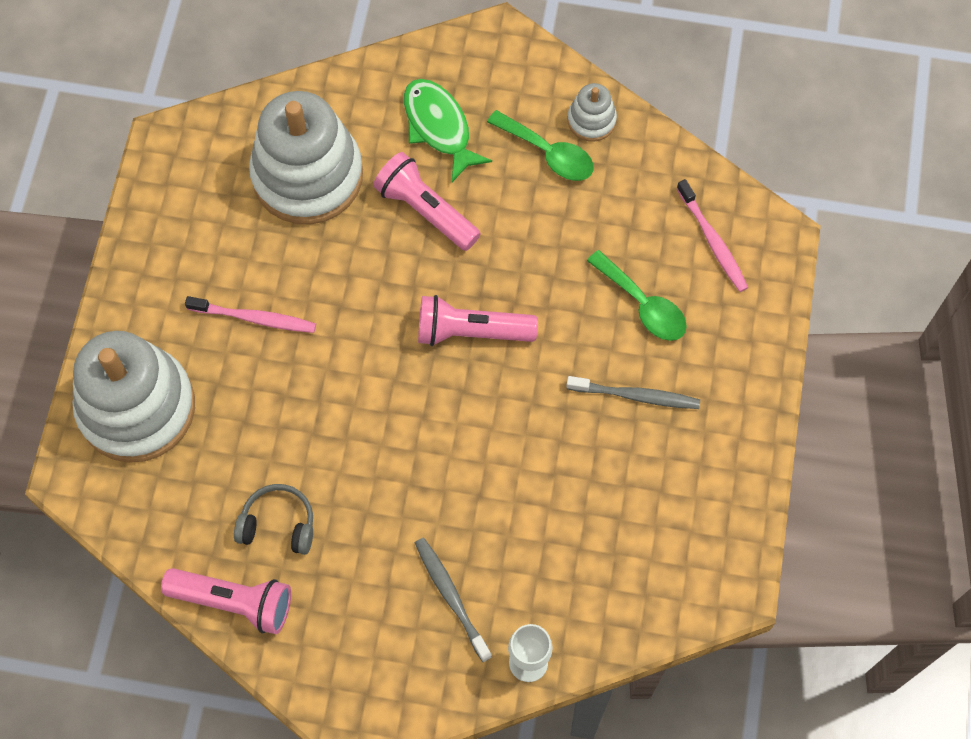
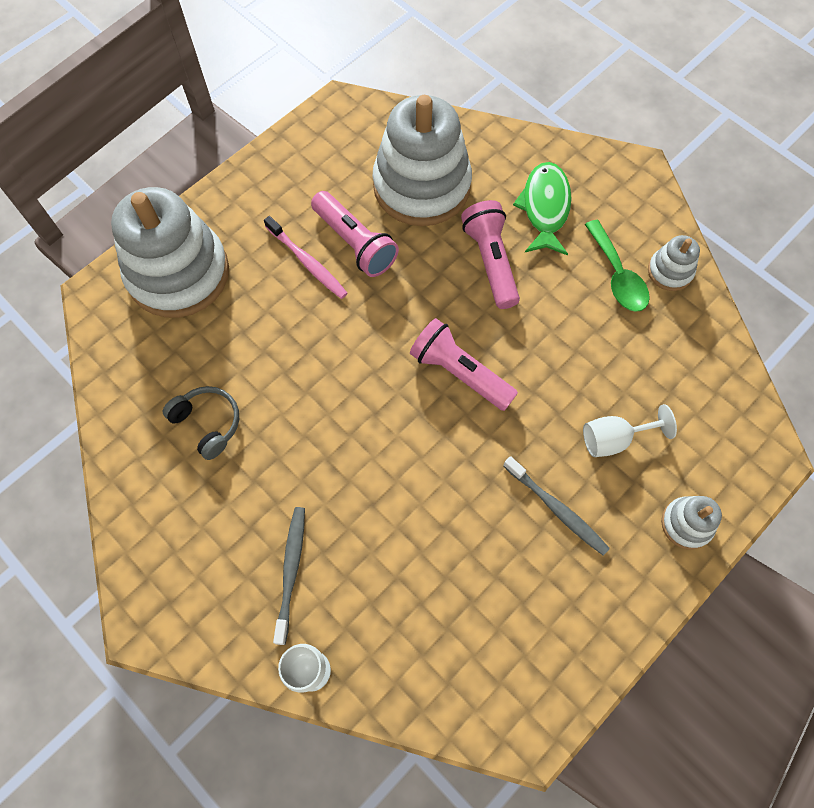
camera: 35 degrees right, 0 degrees up
(234, 602) = (132, 460): pink flashlight -> pink flashlight (355, 243)
(643, 305) = (614, 439): green spoon -> white goblet
(712, 241) = (709, 425): pink toothbrush -> none
(747, 338) = (686, 524): none -> white stacking toy

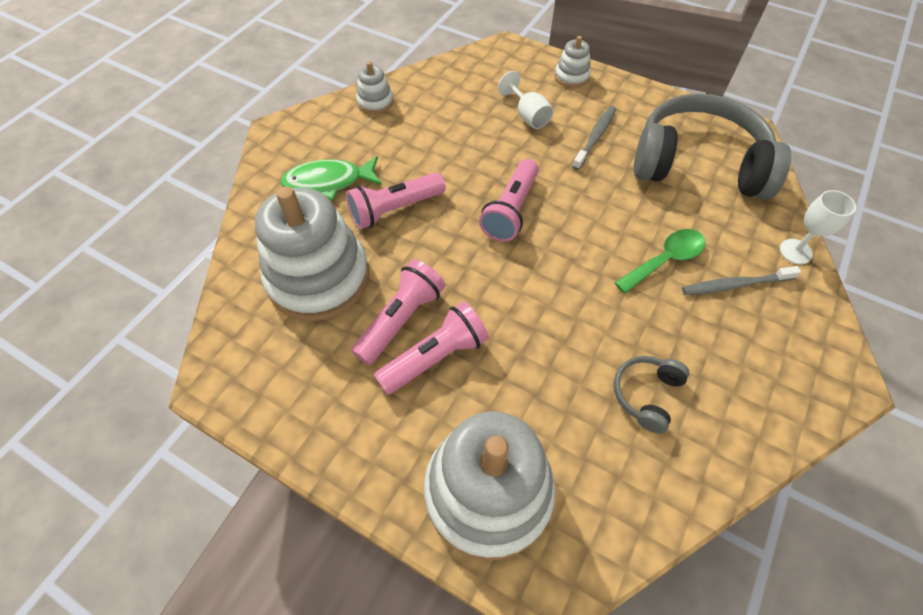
camera: 105 degrees left, 10 degrees down
(307, 262) = (435, 357): pink toothbrush -> pink flashlight
(479, 623) = (698, 164): none -> grey headphones
(617, 275) = (387, 130): green spoon -> green spoon (665, 260)

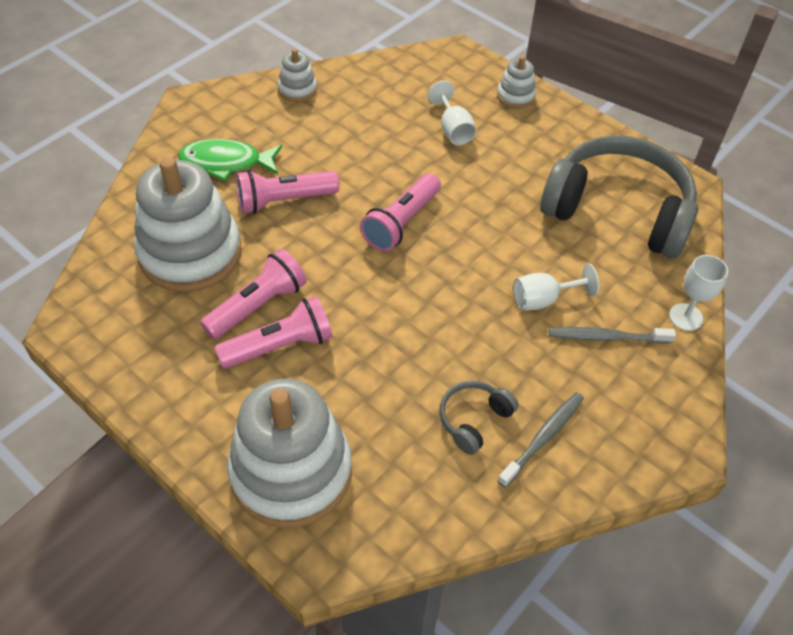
camera: 10 degrees right, 5 degrees down
(595, 137) = (517, 164): grey toothbrush -> grey toothbrush (543, 438)
(665, 260) = (543, 299): green spoon -> white goblet

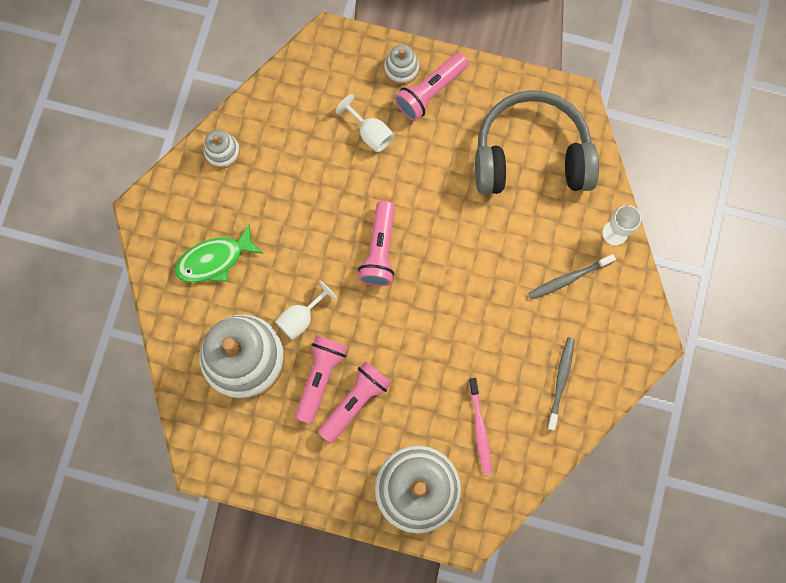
camera: 25 degrees left, 25 degrees up
(284, 201) = (282, 274): pink flashlight -> pink flashlight (430, 92)
(410, 442) = (480, 428): none -> pink toothbrush
(474, 420) = (511, 391): grey headphones -> none
(543, 299) = (513, 268): white goblet -> white goblet (301, 318)

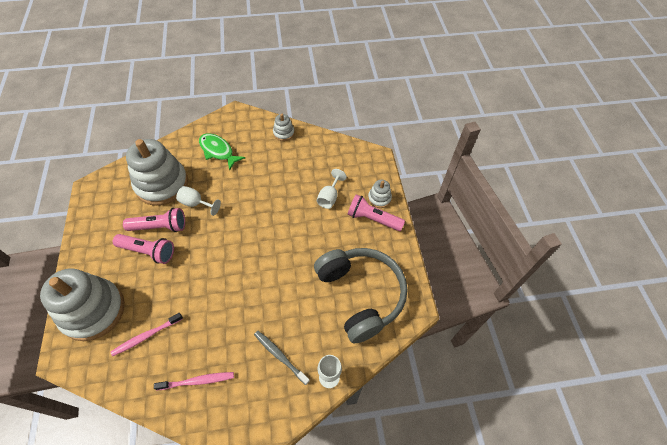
camera: 65 degrees right, 20 degrees down
(380, 250) = (255, 229): pink flashlight -> none
(561, 381) = (197, 381): grey toothbrush -> pink toothbrush

